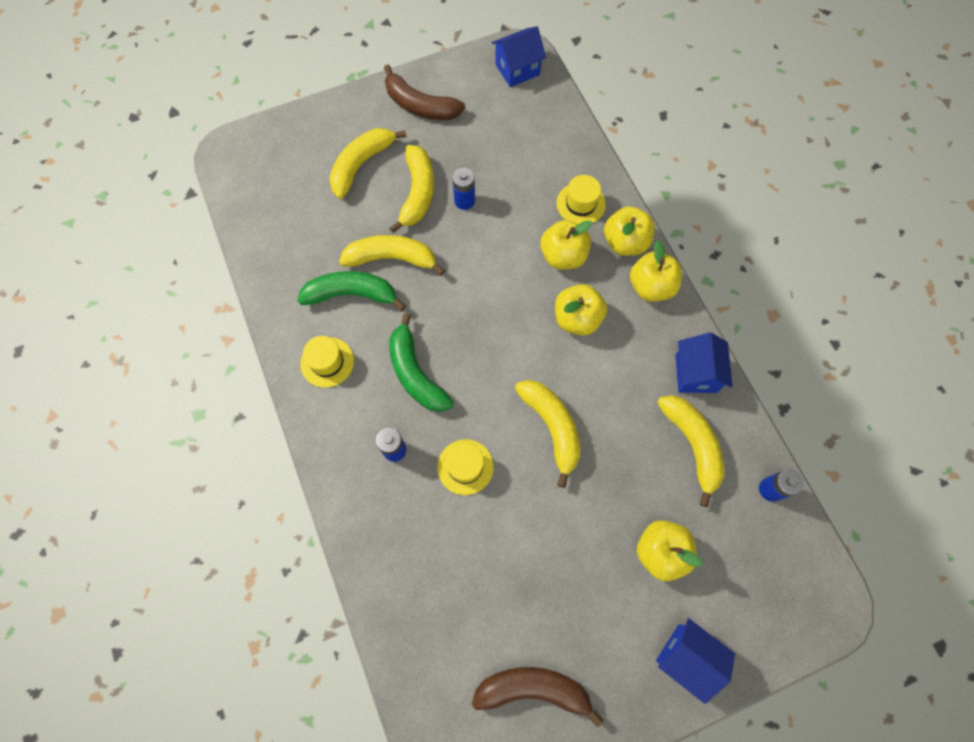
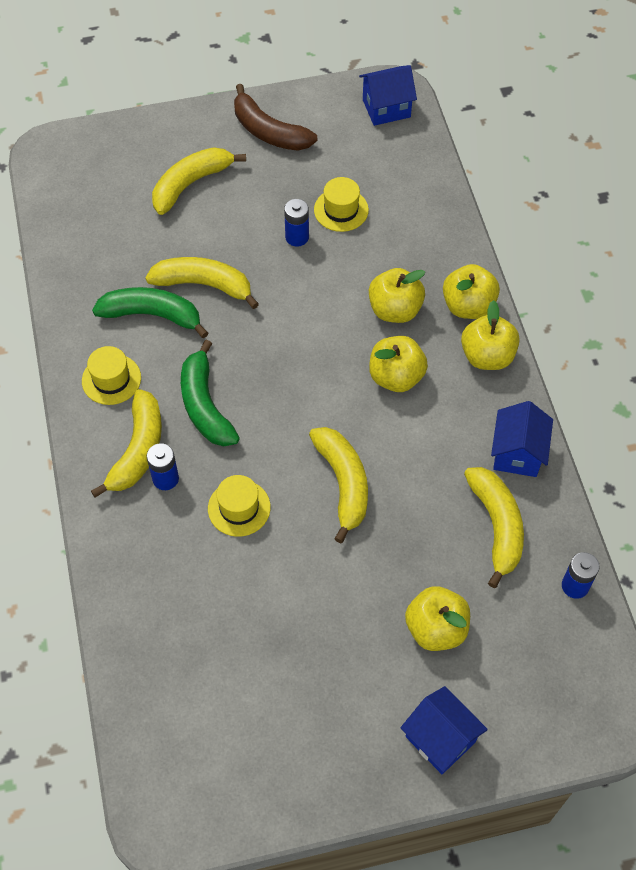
camera: 10 degrees right, 10 degrees down
(417, 193) = (246, 222): yellow banana -> yellow banana (138, 450)
(533, 689) = (265, 741): brown banana -> none
(580, 204) = (427, 258): yellow hat -> yellow hat (341, 210)

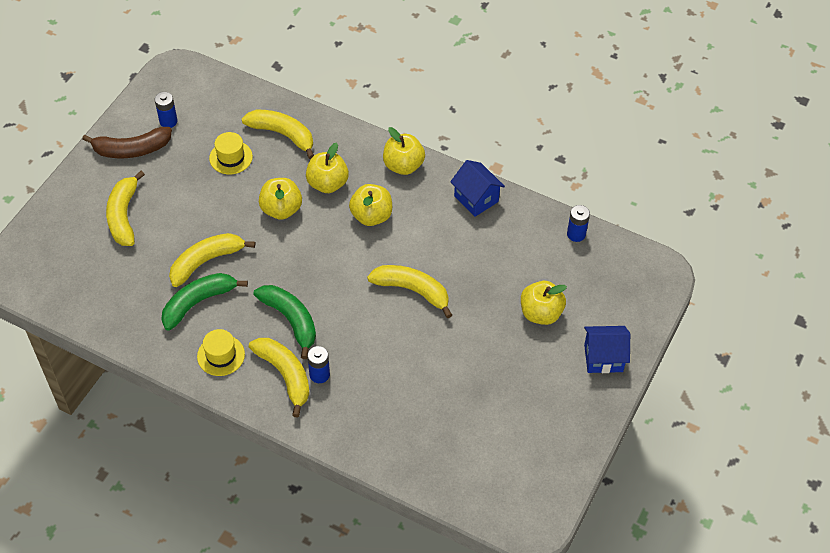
camera: 50 degrees left, 5 degrees down
(205, 405) = (291, 320): green banana -> green banana turned 150 degrees counterclockwise
(239, 508) = (376, 351): yellow hat -> none
(297, 237) = (225, 192): blue battery -> blue battery (168, 121)
(386, 108) = (184, 82): blue house -> none
(468, 306) = (362, 149): yellow apple -> yellow apple (281, 209)
(497, 526) = (509, 241): yellow banana -> yellow banana (283, 134)

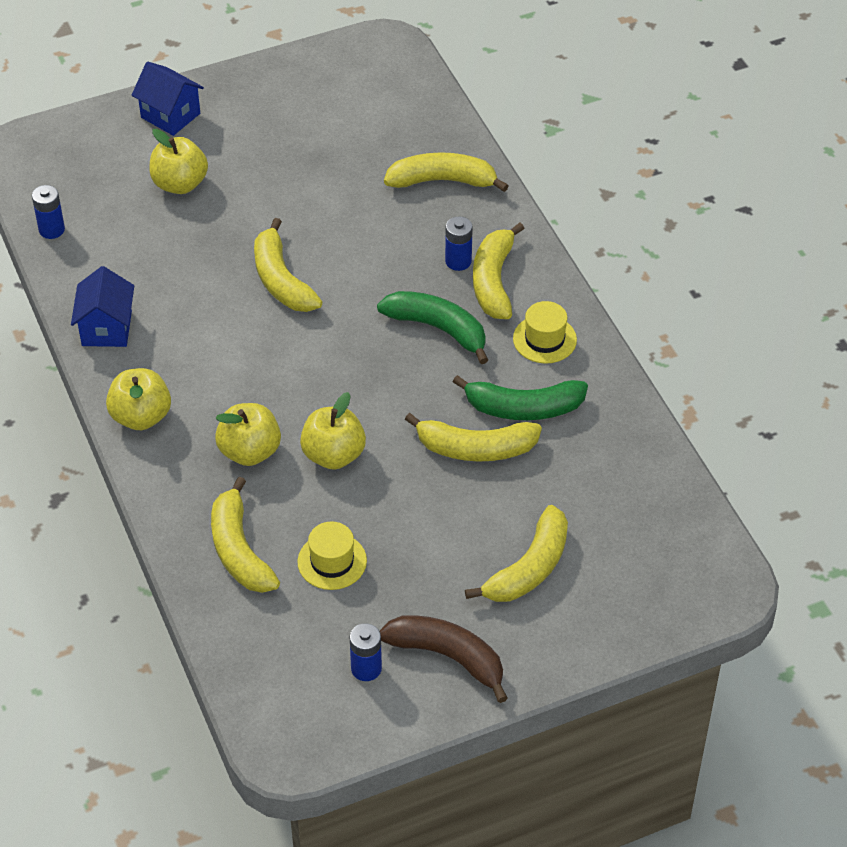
camera: 140 degrees left, 5 degrees down
(291, 320) = (438, 329): green banana -> green banana turned 120 degrees clockwise
(371, 216) = (240, 382): yellow apple -> none
(383, 429) = (443, 181): none -> yellow banana

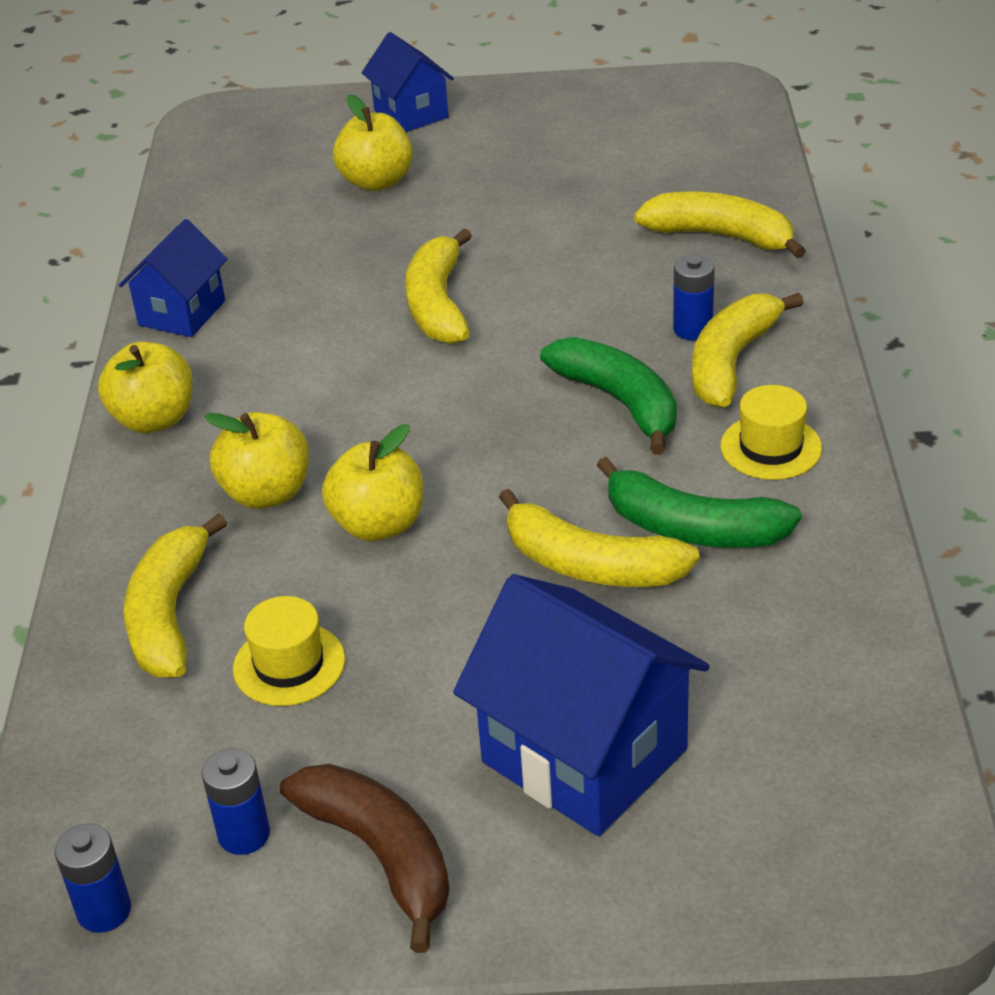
camera: 25 degrees right, 10 degrees down
(51, 230) = (191, 200): blue battery -> blue battery (104, 910)
(529, 568) = (584, 756): yellow banana -> blue house

